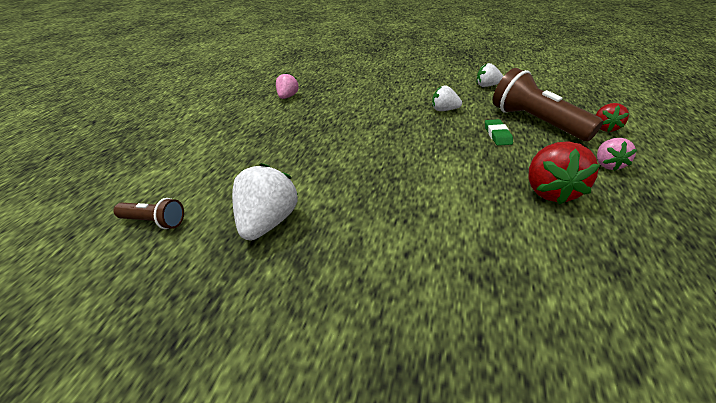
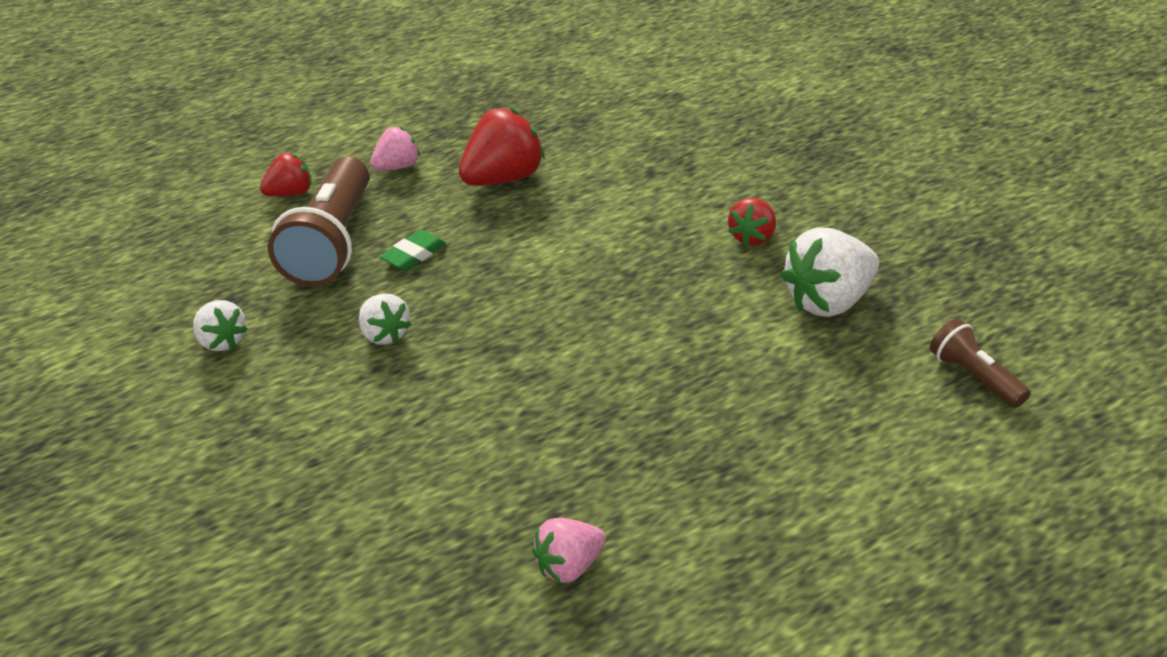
camera: 135 degrees left, 0 degrees up
(355, 239) = (752, 237): none -> red strawberry

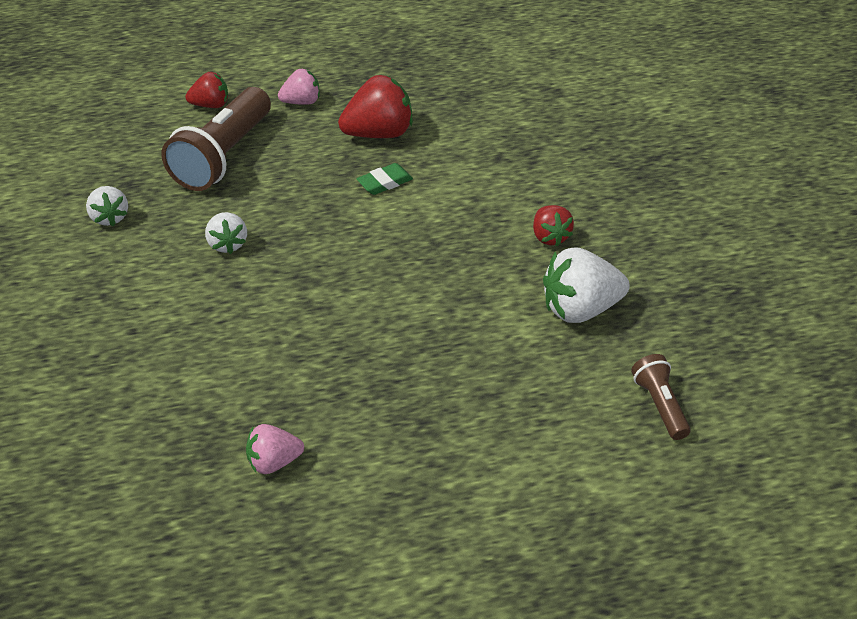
camera: 15 degrees right, 5 degrees up
(414, 255) = (278, 182): green eraser -> green eraser (384, 182)
(752, 237) = (550, 237): red strawberry -> red strawberry turned 60 degrees counterclockwise

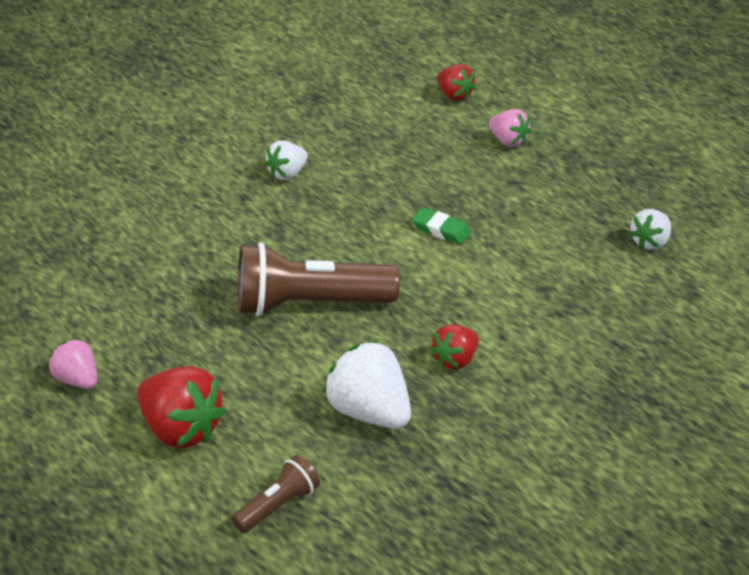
camera: 60 degrees right, 5 degrees down
(110, 217) = (269, 104): white strawberry -> white strawberry (650, 242)
(223, 156) = (393, 128): brown flashlight -> brown flashlight (309, 304)
(274, 462) = (65, 290): pink strawberry -> pink strawberry (77, 380)
(379, 133) = (507, 201): red strawberry -> red strawberry (180, 430)

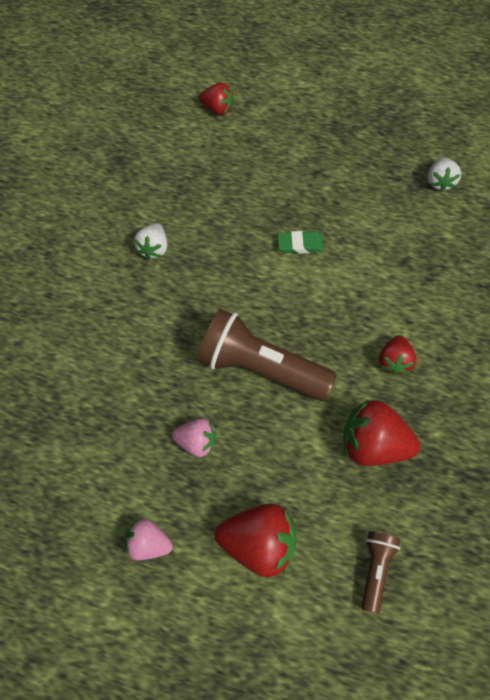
camera: 30 degrees left, 25 degrees up
(309, 304) = (261, 367): brown flashlight -> brown flashlight turned 60 degrees clockwise
(369, 412) = (373, 444): white strawberry -> red strawberry
(508, 141) = (285, 135): pink strawberry -> pink strawberry (196, 442)

